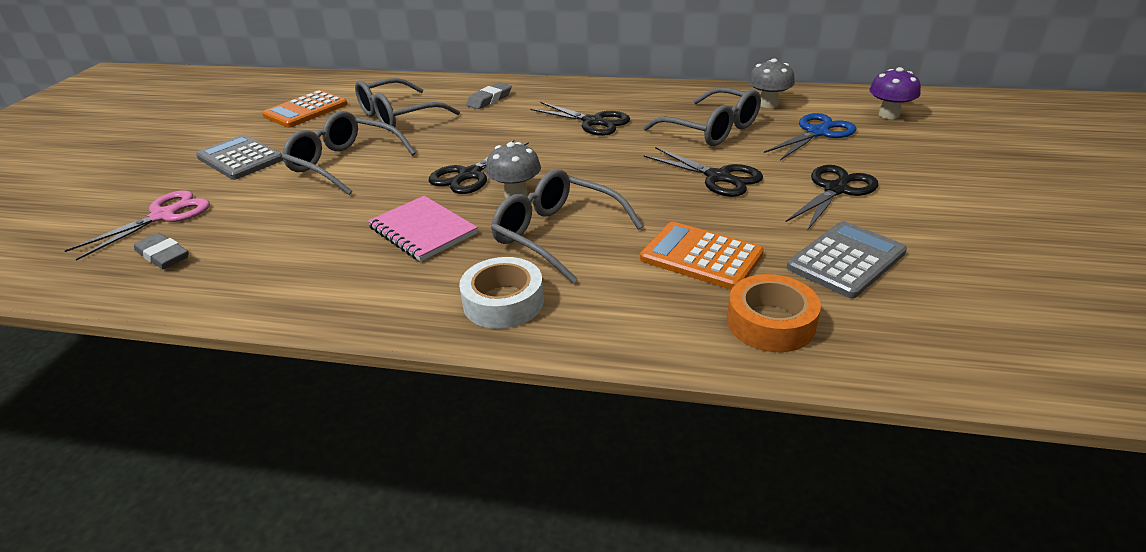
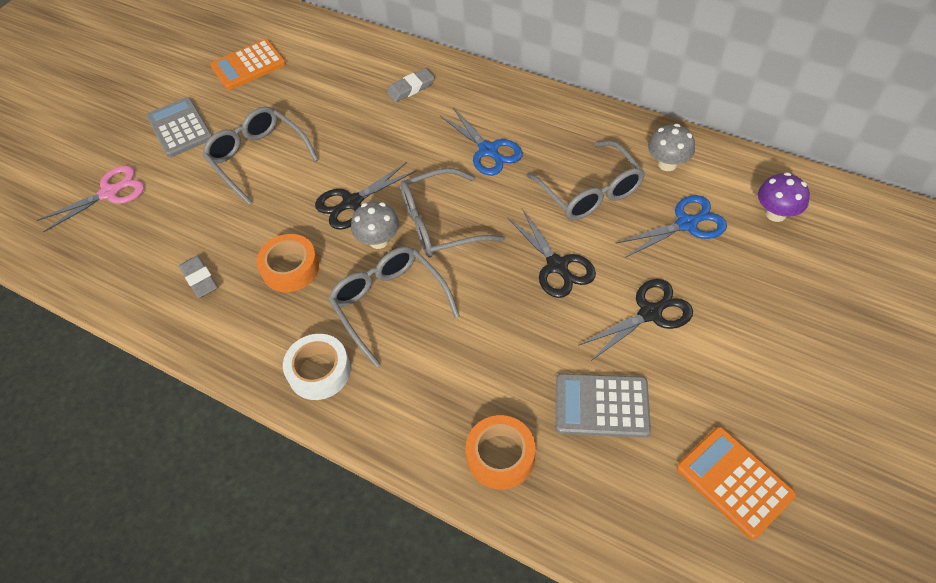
camera: 20 degrees right, 20 degrees up
(163, 255) = (101, 243): grey eraser -> grey eraser (200, 279)
(398, 116) = (322, 95): grey glasses -> grey glasses (439, 224)
(422, 231) = (290, 268): pink notebook -> orange tape
(593, 122) = (488, 151): black scissors -> blue scissors
(701, 256) = (488, 365): orange calculator -> orange calculator (734, 481)
(846, 260) = (601, 406): grey calculator -> grey calculator turned 150 degrees counterclockwise

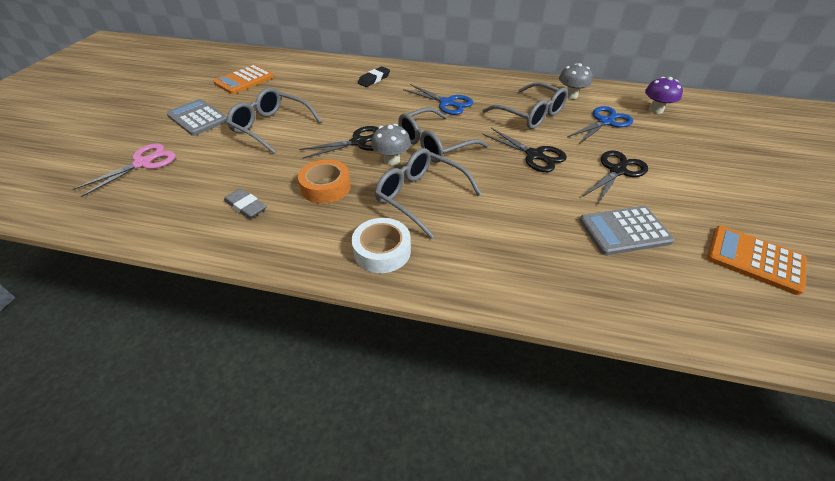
camera: 20 degrees left, 10 degrees down
(351, 203) = (359, 142): black scissors -> black scissors turned 150 degrees counterclockwise
(411, 88) = (374, 79): grey eraser -> black eraser
(500, 456) = (570, 280): orange tape -> none

